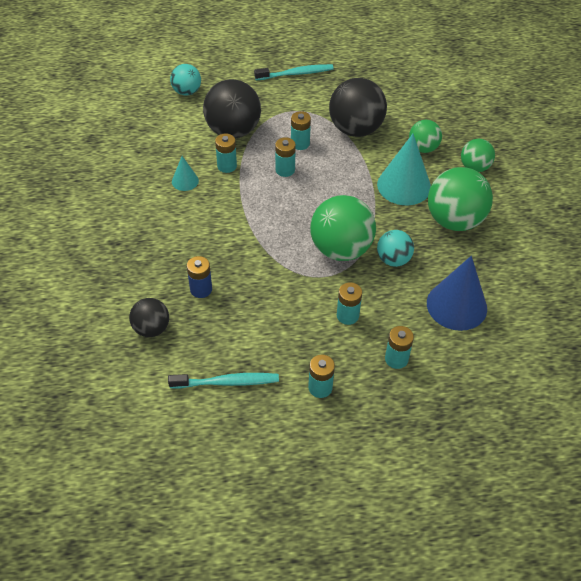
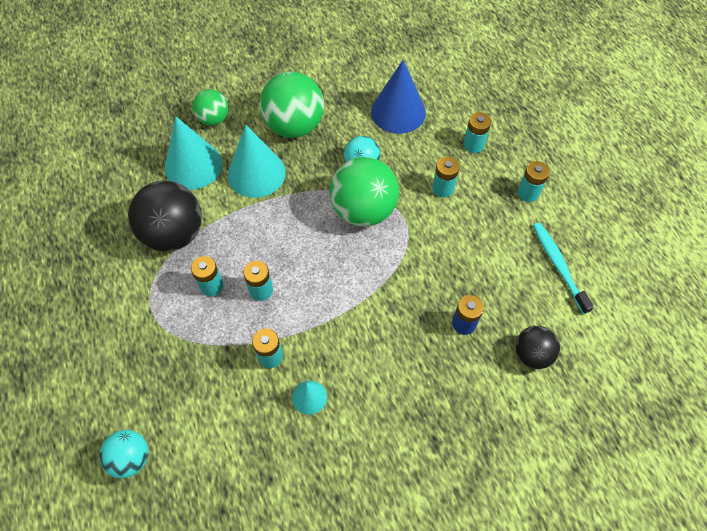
camera: 105 degrees left, 10 degrees up
(233, 131) = (203, 369): black ball -> none
(296, 74) = (72, 324): turquoise toothbrush -> none
(423, 148) = (193, 165): green ball -> turquoise cone

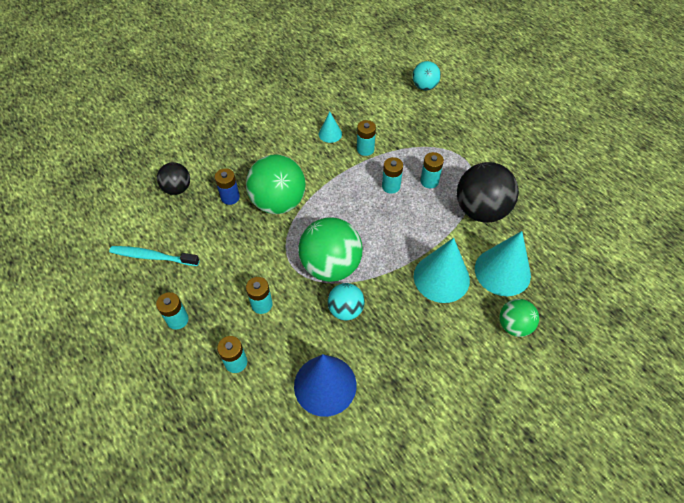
camera: 165 degrees right, 5 degrees down
(294, 126) = (429, 338): green ball -> green ball (278, 202)
(558, 266) = (152, 257): turquoise toothbrush -> turquoise toothbrush turned 135 degrees clockwise

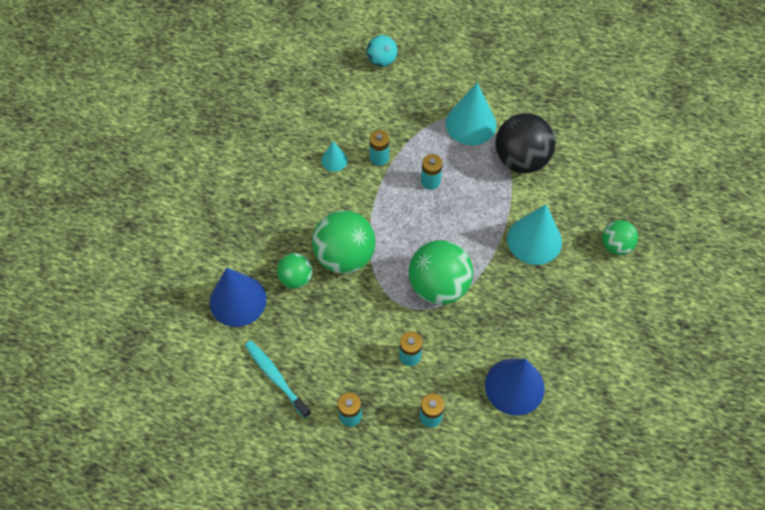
camera: 35 degrees left, 5 degrees up
(152, 257) = (275, 377): turquoise toothbrush -> turquoise toothbrush turned 75 degrees clockwise
(177, 188) = (238, 300): black ball -> blue cone
(230, 197) = (296, 278): blue battery -> green ball
(345, 310) = (481, 316): turquoise ball -> none
(429, 181) = (459, 157): turquoise battery -> none
(502, 271) = (576, 205): turquoise cone -> turquoise cone (470, 124)

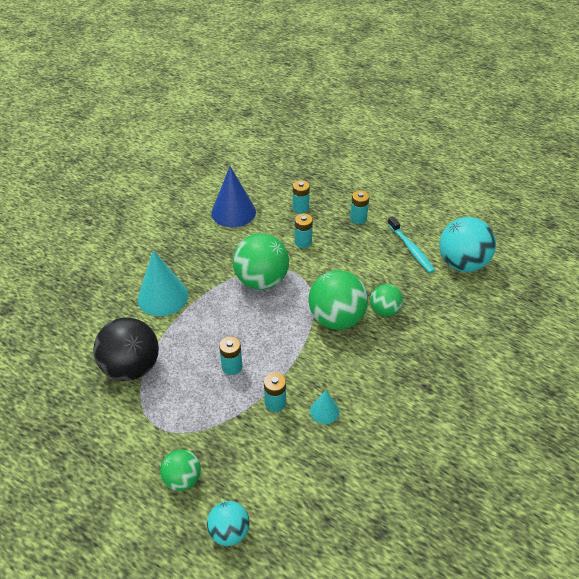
camera: 165 degrees left, 15 degrees down
(212, 368) = (462, 264): none -> turquoise ball
(238, 300) = (439, 305): blue cone -> none
(470, 124) = (161, 418): turquoise cone -> none
(615, 245) = (97, 279): green ball -> green ball (182, 479)

